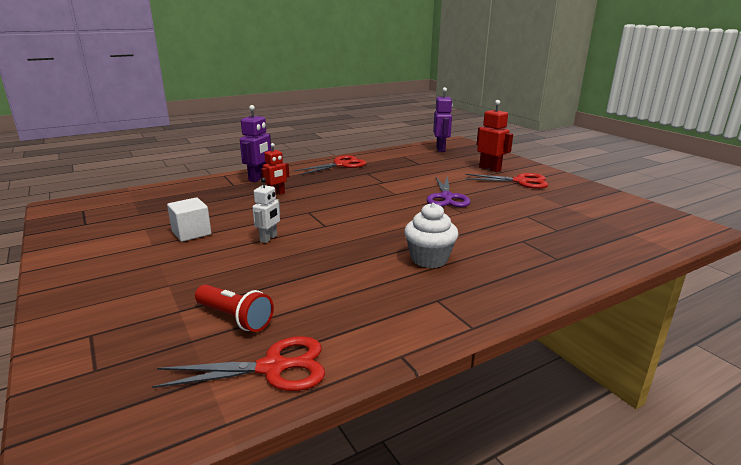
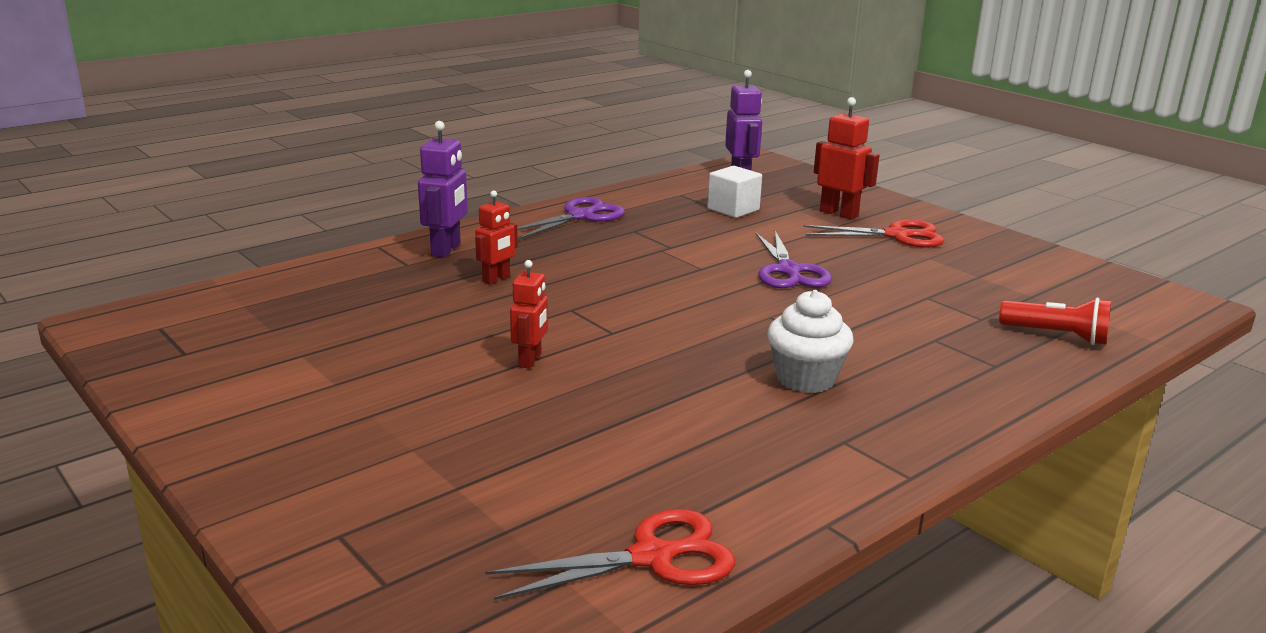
camera: 10 degrees left, 0 degrees up
(191, 233) = (391, 358): white cube -> white cube (733, 209)
(235, 318) = (553, 492): red flashlight -> red flashlight (1056, 336)
(269, 238) = (530, 360): white robot -> red robot
(341, 165) = (581, 216): red scissors -> purple scissors

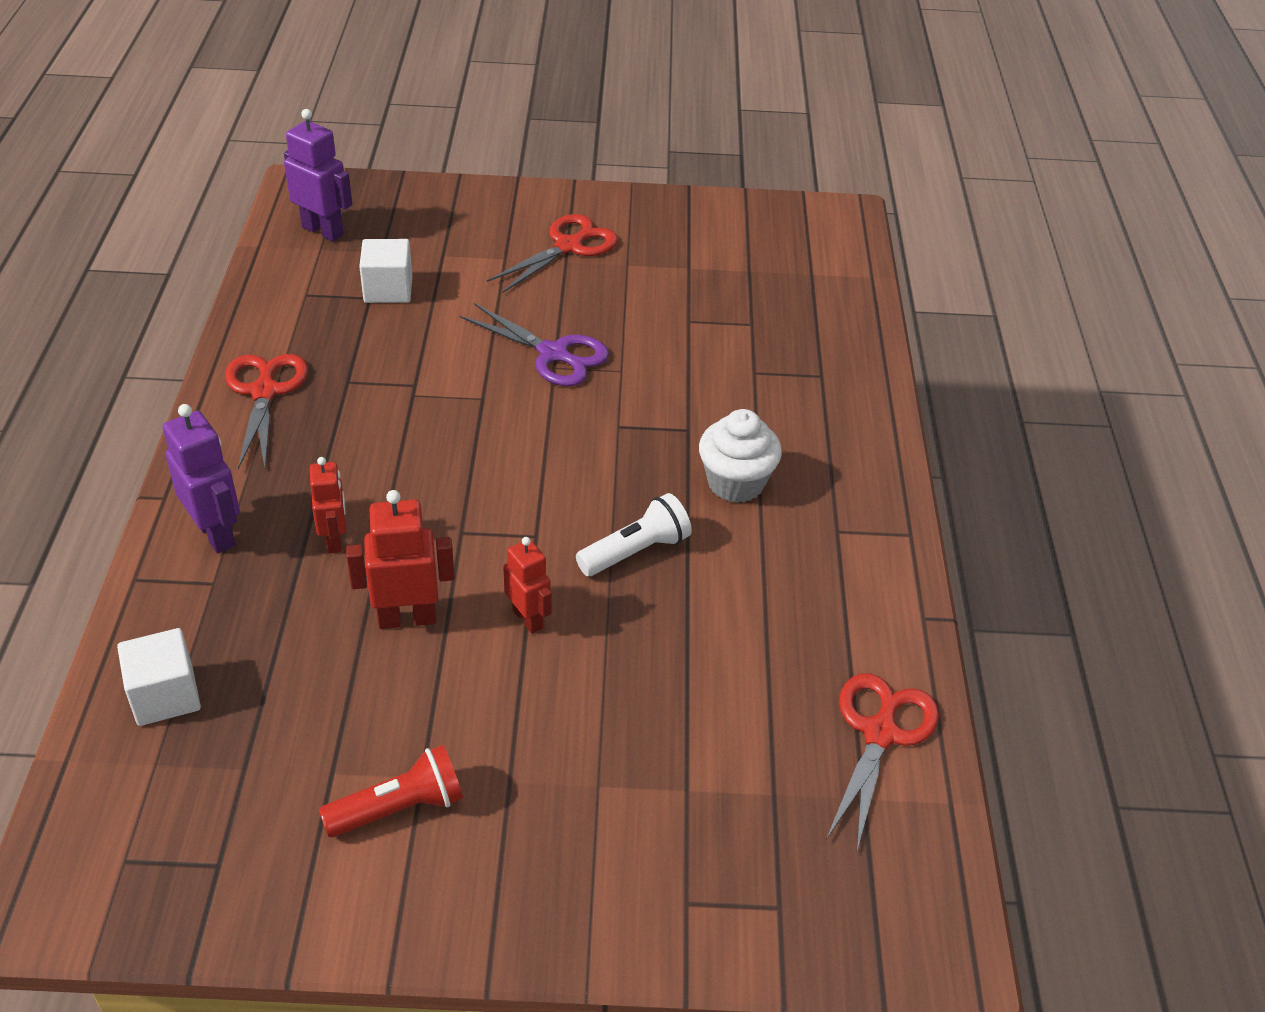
camera: 50 degrees left, 20 degrees up
(300, 287) = (165, 695): none -> white cube
(581, 216) = (264, 391): purple scissors -> red scissors
(662, 370) = (635, 551): none -> white flashlight
(839, 213) = (483, 240): red robot -> red robot (407, 618)
(1056, 336) = (816, 312): red flashlight -> red flashlight (399, 808)

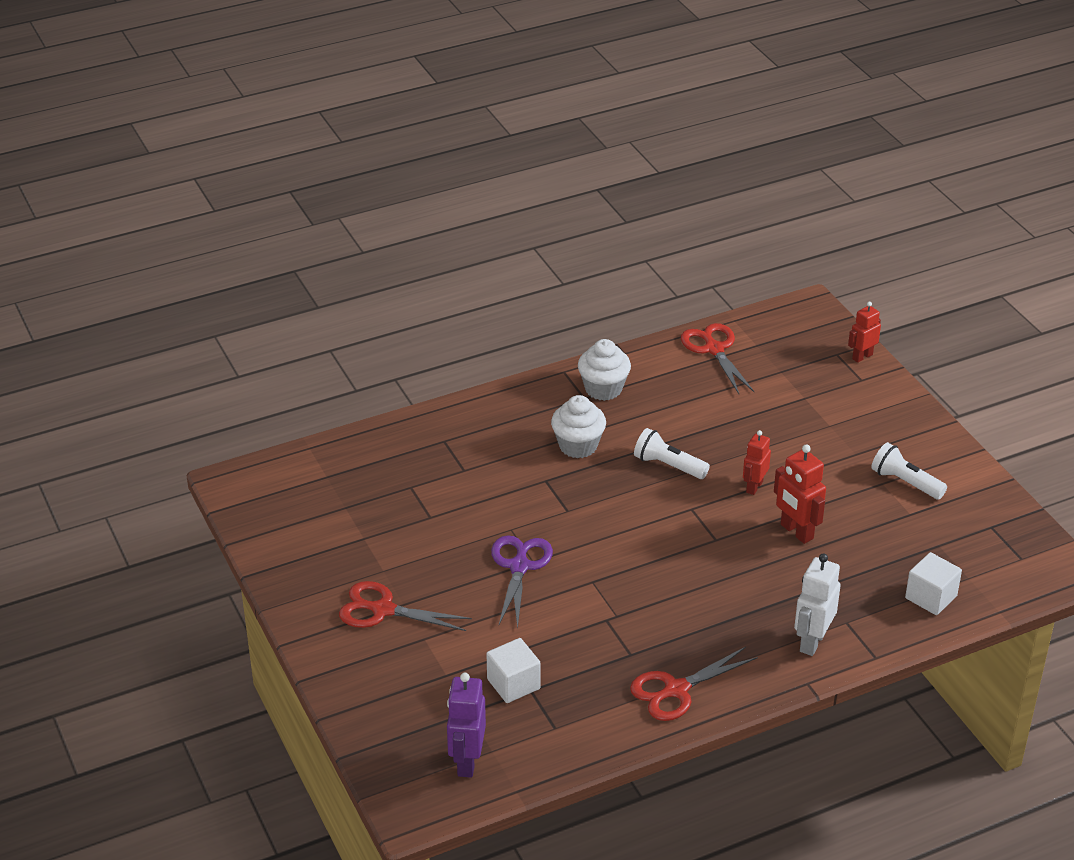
camera: 115 degrees left, 5 degrees down
(216, 533) = (812, 641): purple robot -> white robot
(335, 540) = (770, 588): red robot -> red robot (862, 356)
(399, 808) = (905, 482): red flashlight -> white flashlight
(846, 558) = (603, 389): none -> white cupcake
(880, 733) = (714, 349): red scissors -> red scissors turned 75 degrees clockwise

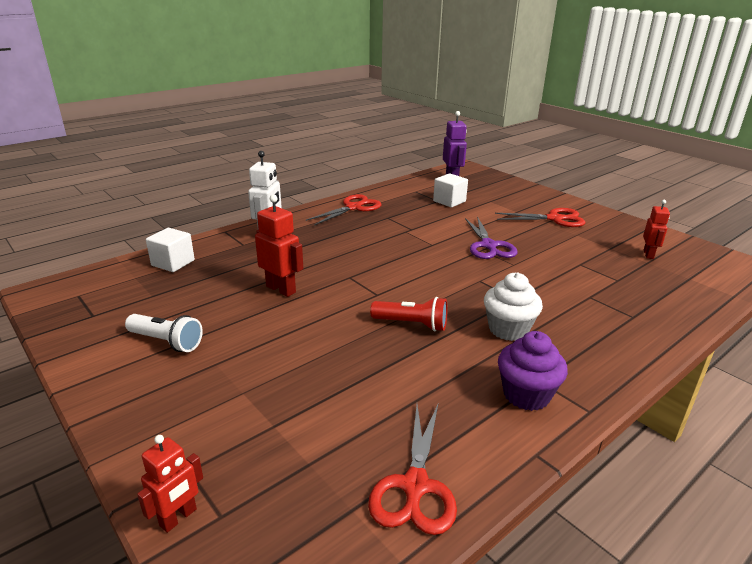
camera: 165 degrees right, 10 degrees down
(603, 389) = (526, 395): white cupcake -> purple cupcake
(668, 465) = (412, 324): white flashlight -> red flashlight
(714, 349) = (415, 486): red scissors -> red scissors turned 45 degrees clockwise
(754, 487) = (323, 317): red robot -> red robot (648, 254)

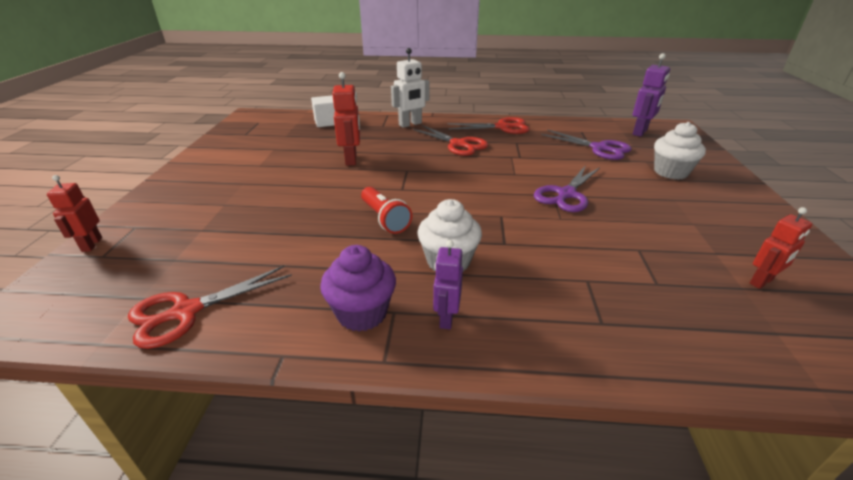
camera: 45 degrees right, 5 degrees up
(166, 342) = (246, 161): white flashlight -> none
(178, 517) = (91, 244): red robot -> red robot turned 90 degrees clockwise
(449, 201) = (599, 148): white cube -> purple scissors
(515, 204) = (670, 172): none -> white cupcake
(555, 219) = (694, 200): red scissors -> red scissors (458, 144)
(571, 364) = (446, 318): none -> purple robot

